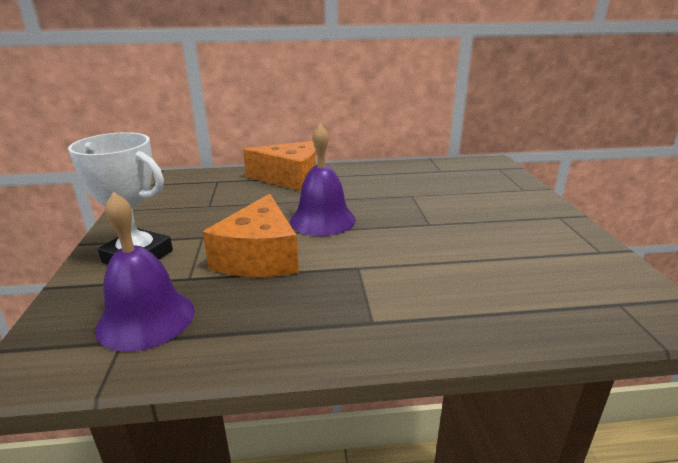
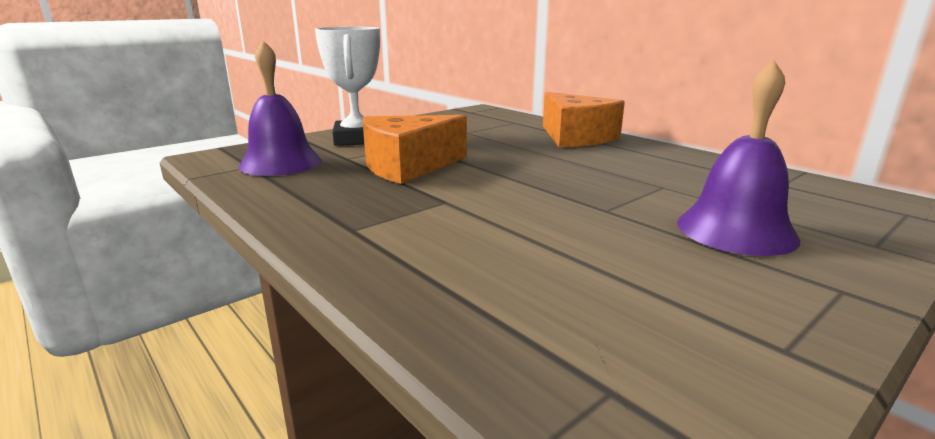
camera: 55 degrees right, 5 degrees down
(322, 220) = (515, 167): purple bell -> purple bell (736, 230)

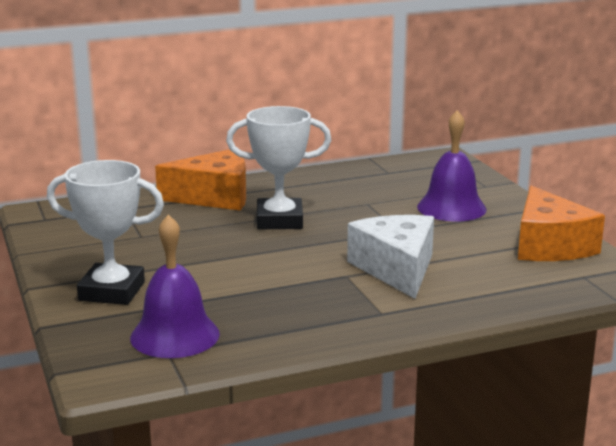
camera: 70 degrees left, 0 degrees up
(408, 166) = (242, 277): orange cheese -> orange cheese (549, 246)
(484, 222) = (396, 269): none -> white cheese
(555, 161) = (279, 220): none -> white trophy

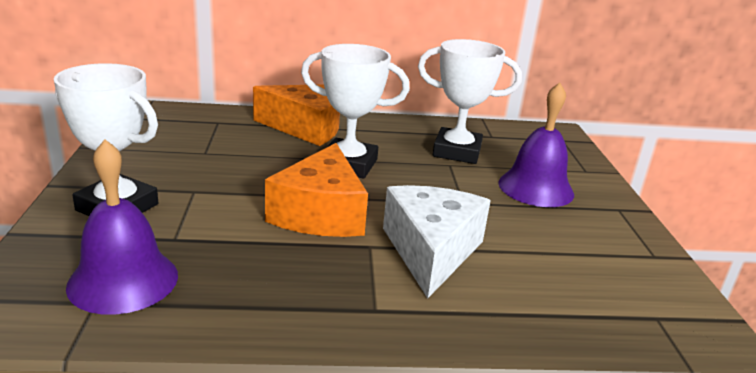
camera: 15 degrees right, 5 degrees up
(366, 191) = (457, 152): none -> white trophy
(549, 246) = (628, 261): orange cheese -> orange cheese (320, 213)

